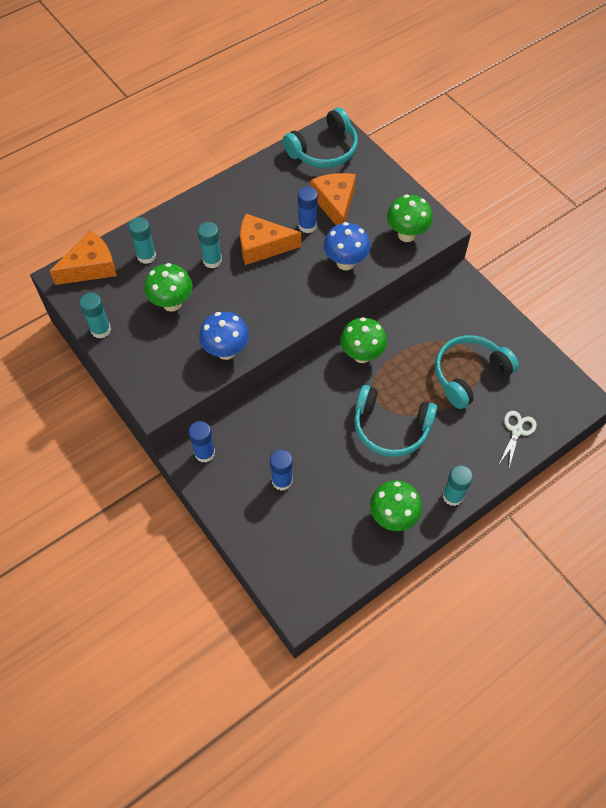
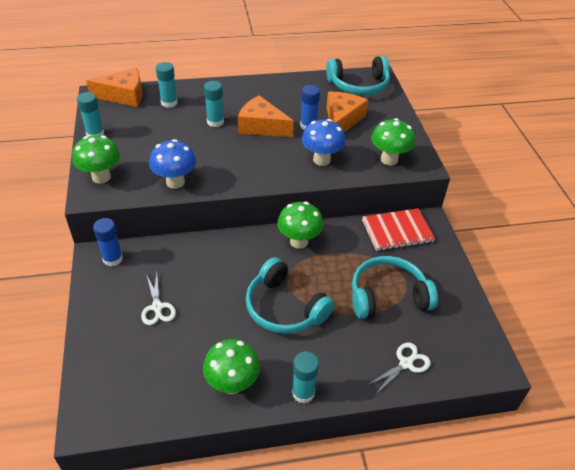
camera: 25 degrees right, 15 degrees down
(172, 303) = (161, 137): green mushroom -> green mushroom (101, 177)
(282, 481) = (157, 307): blue glue stick -> white scissors
(440, 303) = (397, 231): none -> red notebook

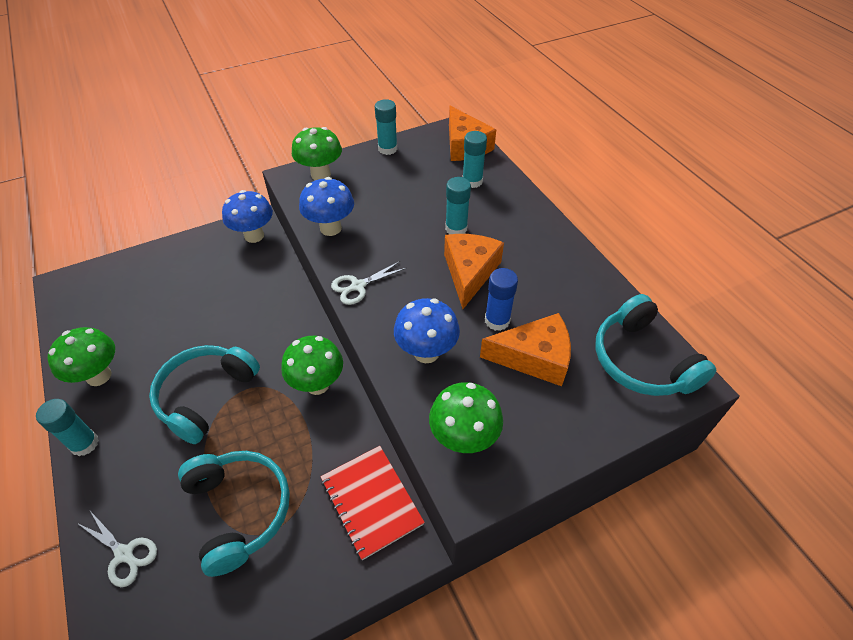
camera: 75 degrees right, 5 degrees up
(113, 259) = (254, 236): blue glue stick -> blue mushroom
(157, 307) = (194, 288): white scissors -> white scissors (357, 286)

